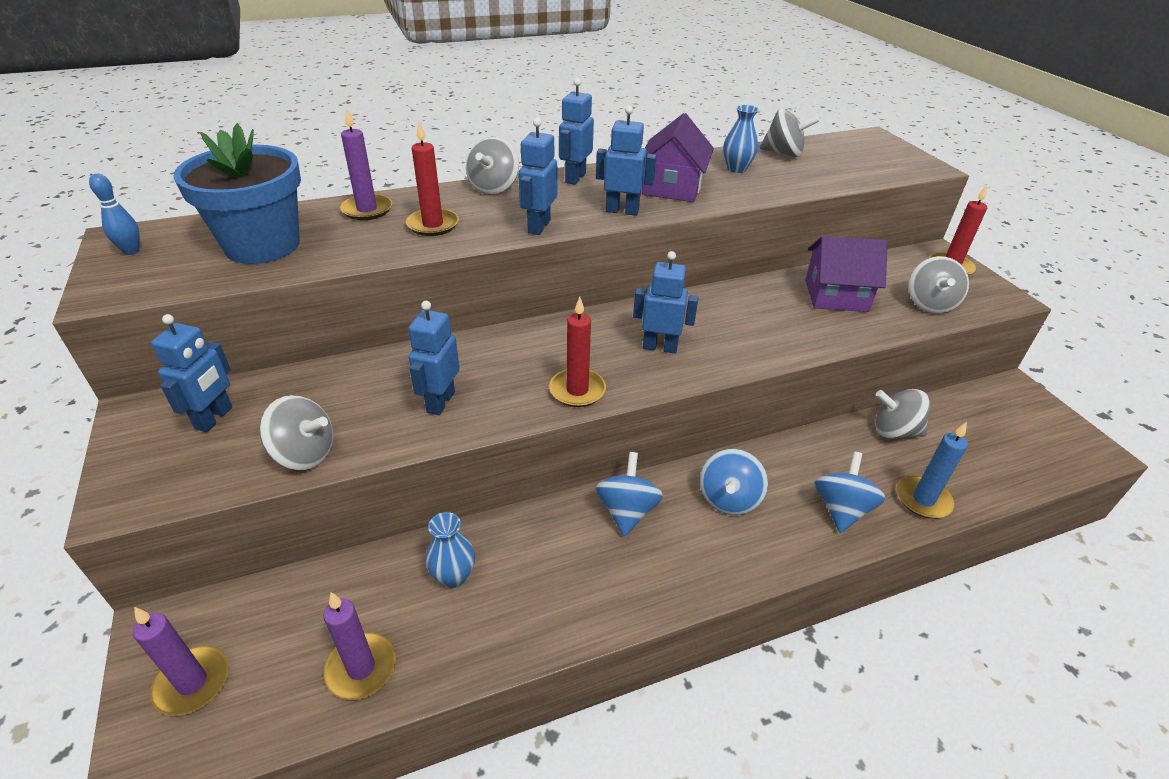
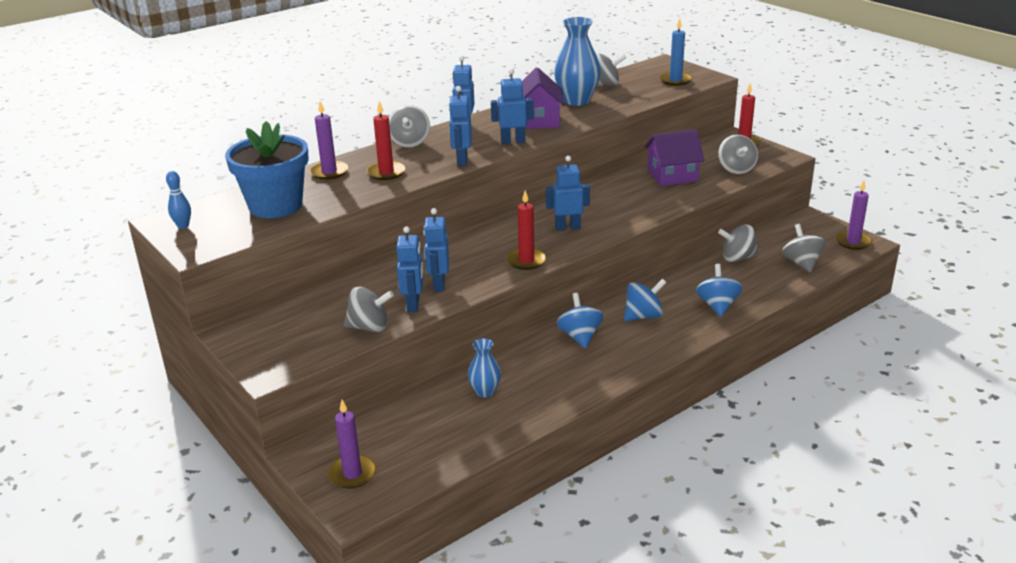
camera: 15 degrees left, 10 degrees down
(214, 418) = (289, 323): blue robot -> blue robot (413, 304)
(361, 668) = (456, 443): purple candle -> purple candle (853, 242)
(728, 499) = (643, 316): blue spinning top -> blue spinning top turned 120 degrees counterclockwise
(736, 169) = (577, 100): blue vase -> blue vase, size x1.79
(923, 499) = (767, 290): blue candle -> blue candle (675, 80)
(987, 463) = (801, 263): none -> grey spinning top

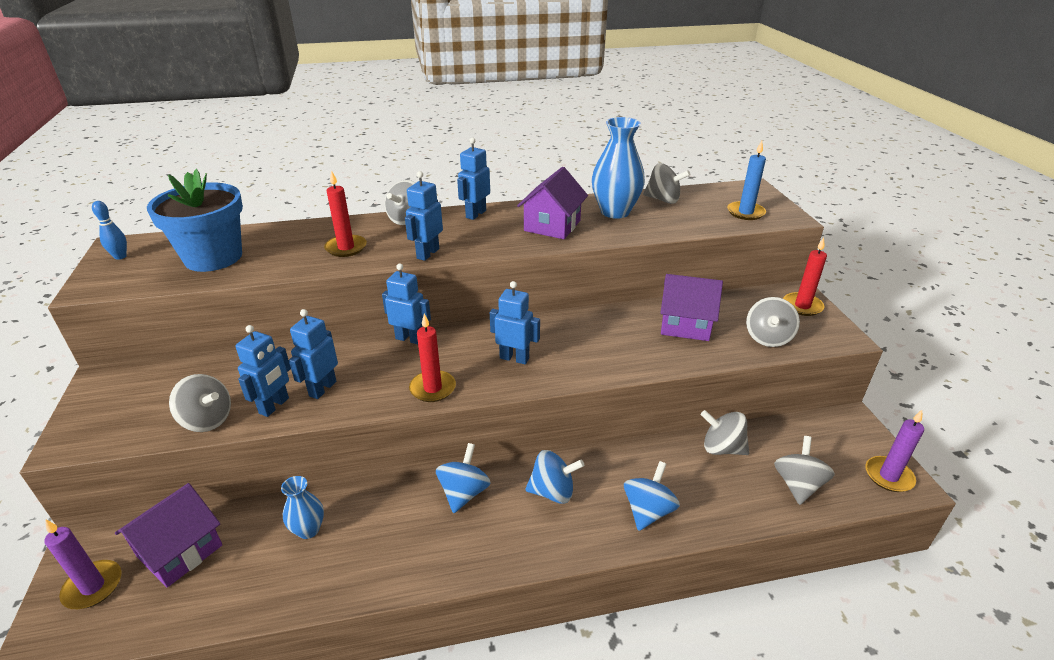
camera: 25 degrees right, 5 degrees up
(329, 172) = (301, 233): purple candle -> none
(396, 434) = (180, 551): none -> purple house
(513, 141) = (501, 244): blue robot -> blue robot (409, 339)

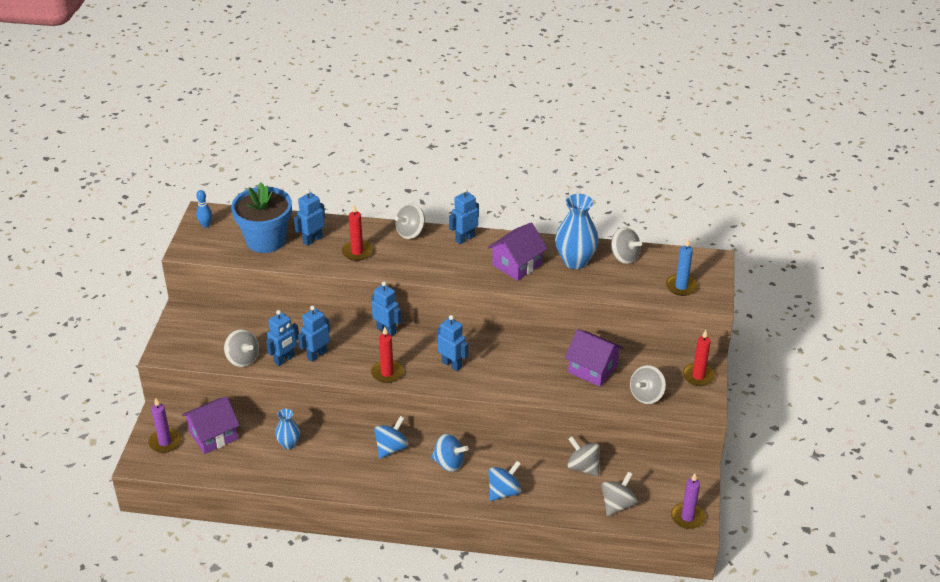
camera: 20 degrees right, 5 degrees up
(427, 253) = (412, 271): blue robot -> blue robot (312, 240)

